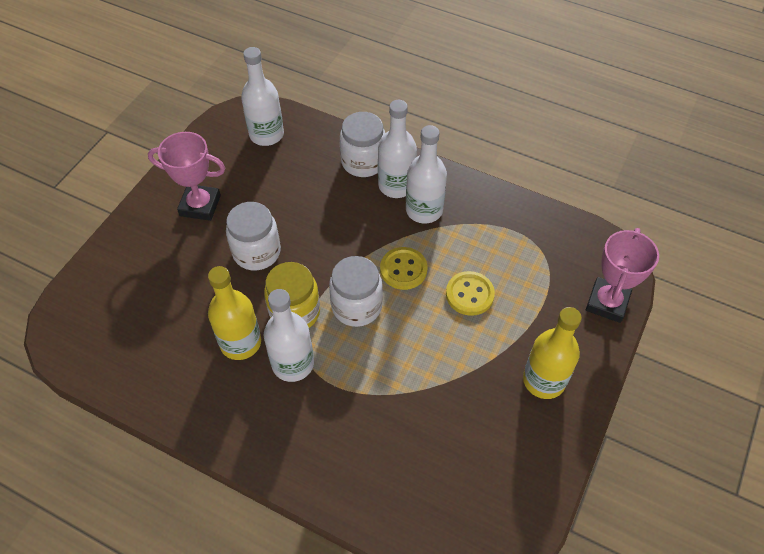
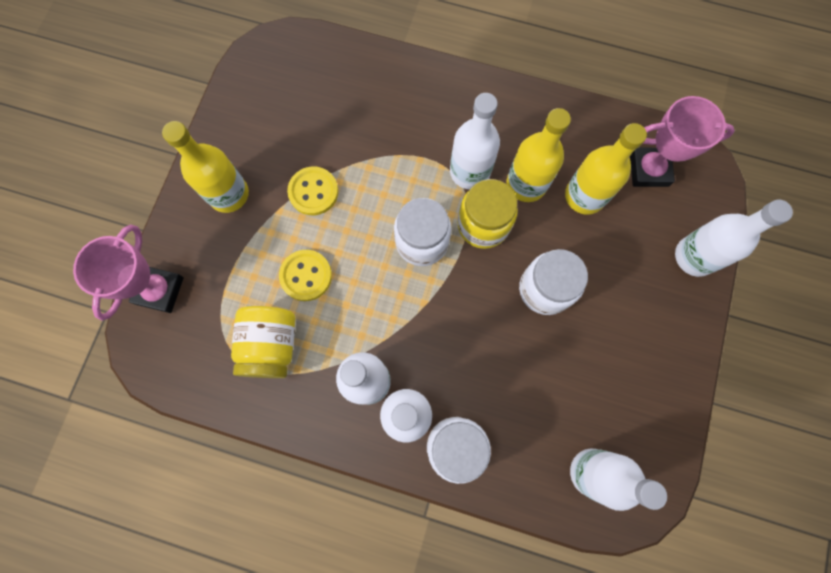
camera: 170 degrees right, 20 degrees up
(114, 257) = (694, 256): none -> white bottle
(188, 322) = (584, 196): none -> yellow bottle
(200, 205) = (631, 341): pink trophy -> pink trophy (649, 170)
(403, 269) = (380, 294): yellow button -> yellow button (313, 192)
(504, 246) = (271, 345): none -> yellow jar

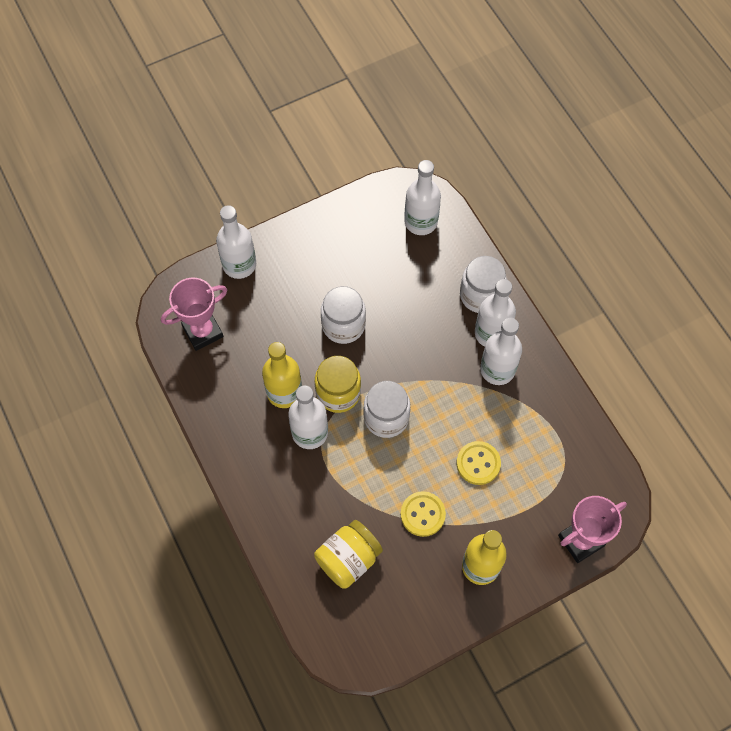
camera: 135 degrees left, 10 degrees down
(271, 345) = (537, 441): yellow jar -> yellow jar (348, 559)
(584, 196) = (258, 353): yellow bottle -> none
(649, 170) = (202, 331): pink trophy -> pink trophy turned 75 degrees counterclockwise

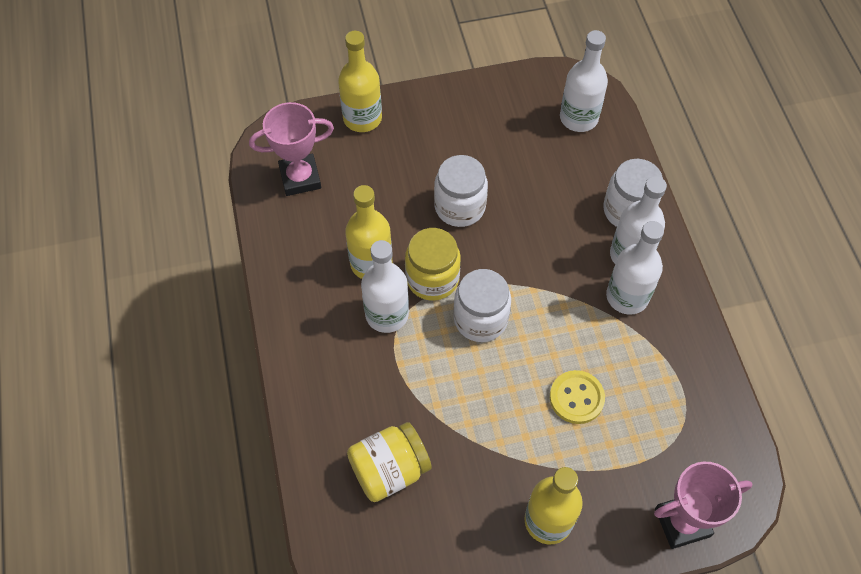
camera: 15 degrees right, 5 degrees down
(239, 264) = (362, 118): white bottle -> yellow bottle
(422, 514) = (493, 440): yellow button -> none

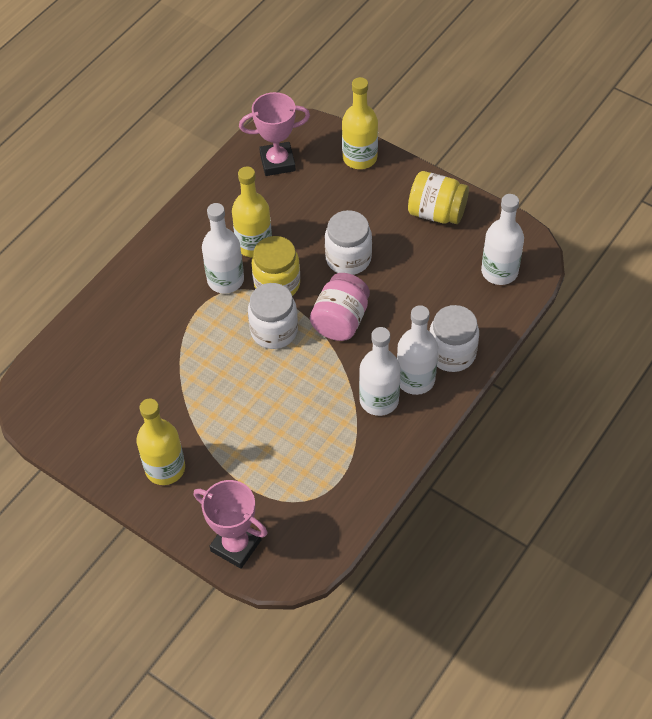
camera: 50 degrees right, 5 degrees down
(300, 178) = (277, 162): pink trophy -> pink trophy turned 45 degrees counterclockwise
(389, 470) = (119, 361): yellow jar -> yellow jar (436, 213)
(519, 261) = (340, 320): none -> pink jar
(576, 398) = (269, 424): yellow button -> none

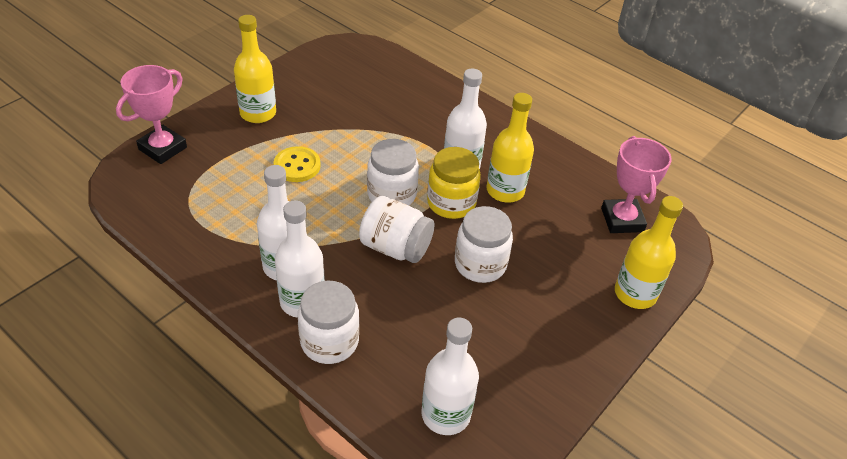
camera: 90 degrees right, 10 degrees down
(245, 415) = (297, 166): none -> yellow button
(340, 320) = (395, 247): pink jar -> white jar
(436, 213) = (547, 360): yellow jar -> none

